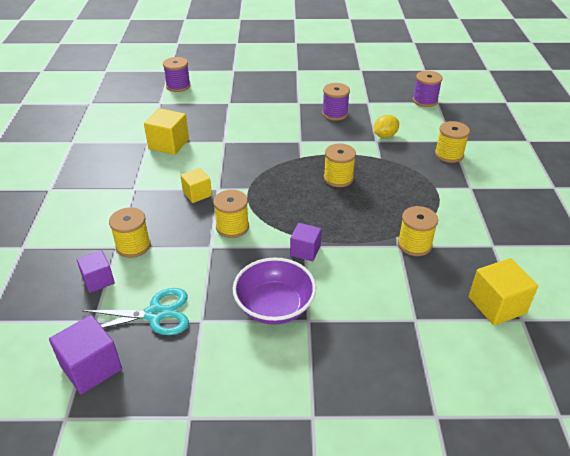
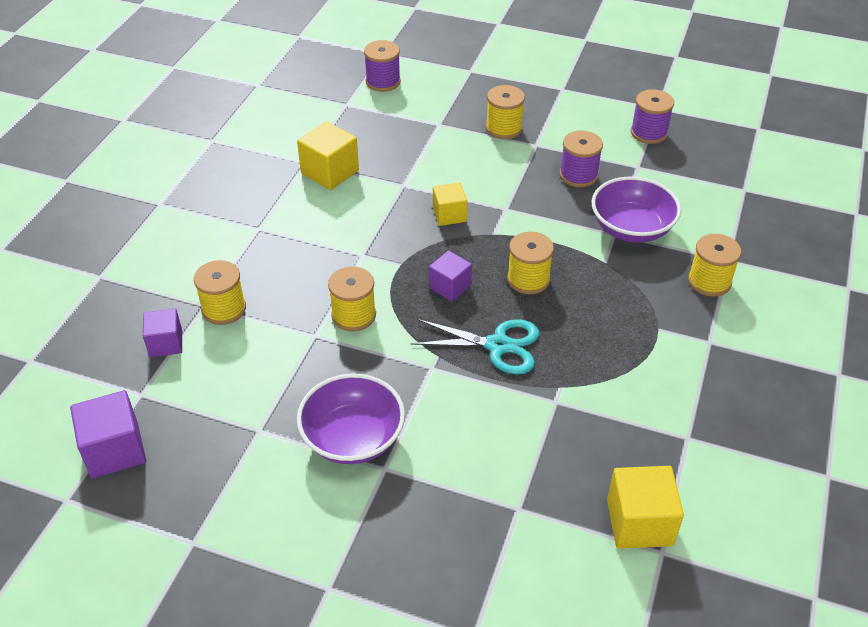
camera: 20 degrees right, 5 degrees up
(155, 314) = (210, 406): turquoise scissors -> turquoise scissors (498, 345)
(197, 194) = (332, 256): yellow cube -> yellow cube (449, 215)
(305, 250) = (429, 374): purple cube -> purple cube (450, 286)
(385, 136) = (631, 228): yellow lemon -> purple bowl
(414, 244) = (578, 405): yellow spool -> yellow spool (504, 128)
(425, 101) = (726, 183): purple spool -> purple spool (648, 133)

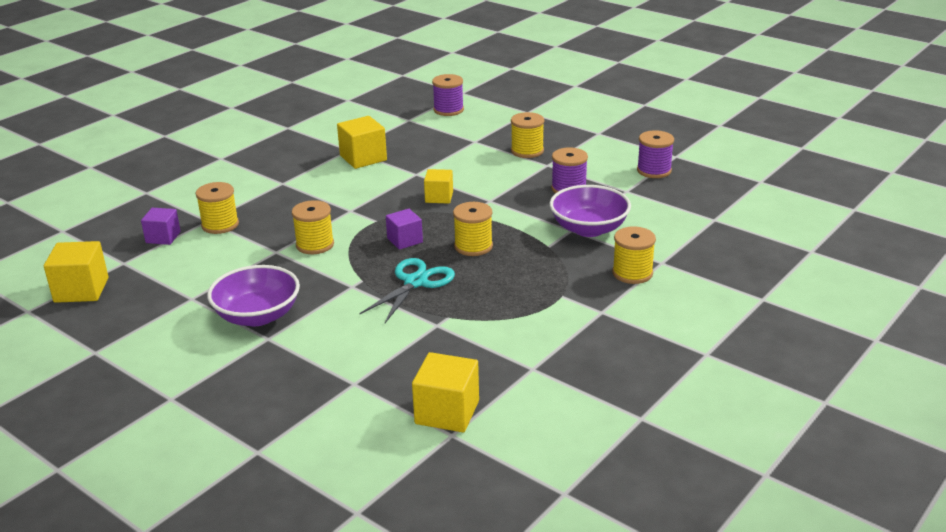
camera: 20 degrees right, 15 degrees down
(115, 450) = (81, 290): purple cube -> yellow cube
(498, 345) = (415, 282): turquoise scissors -> turquoise scissors turned 90 degrees counterclockwise

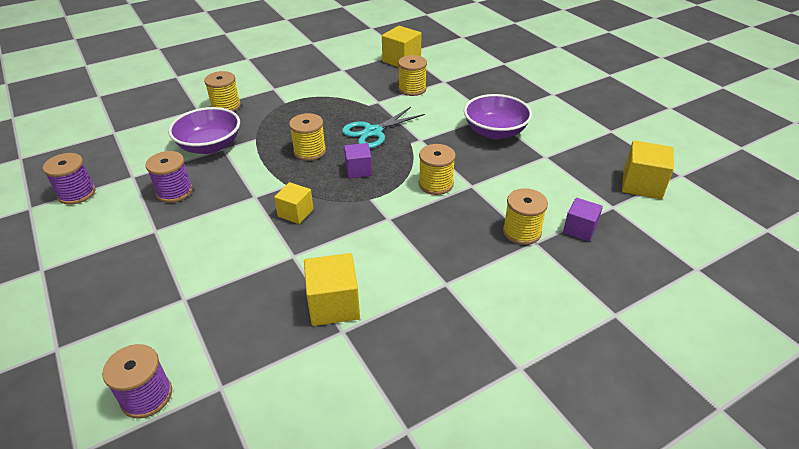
camera: 160 degrees left, 10 degrees up
(527, 151) = (149, 260): yellow spool -> yellow spool (412, 89)

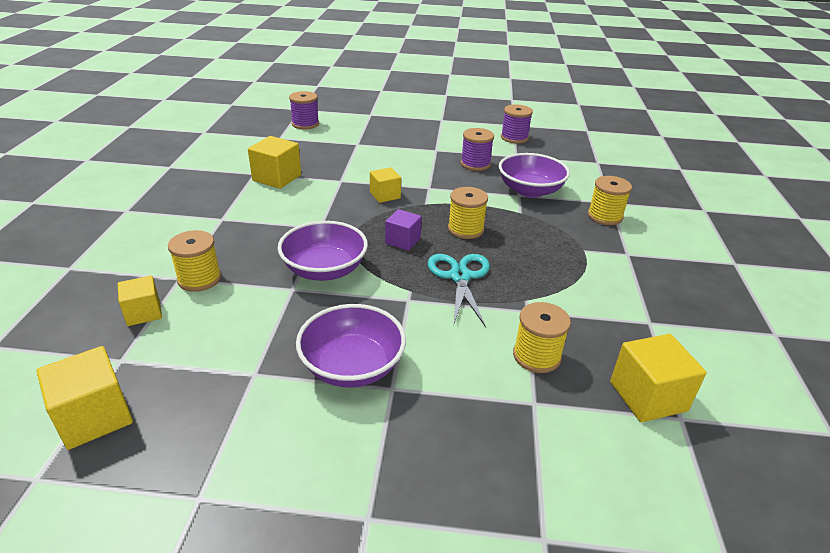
camera: 125 degrees right, 5 degrees down
(436, 184) = (324, 270): yellow spool -> purple bowl
(579, 229) = (143, 313): purple cube -> yellow cube

